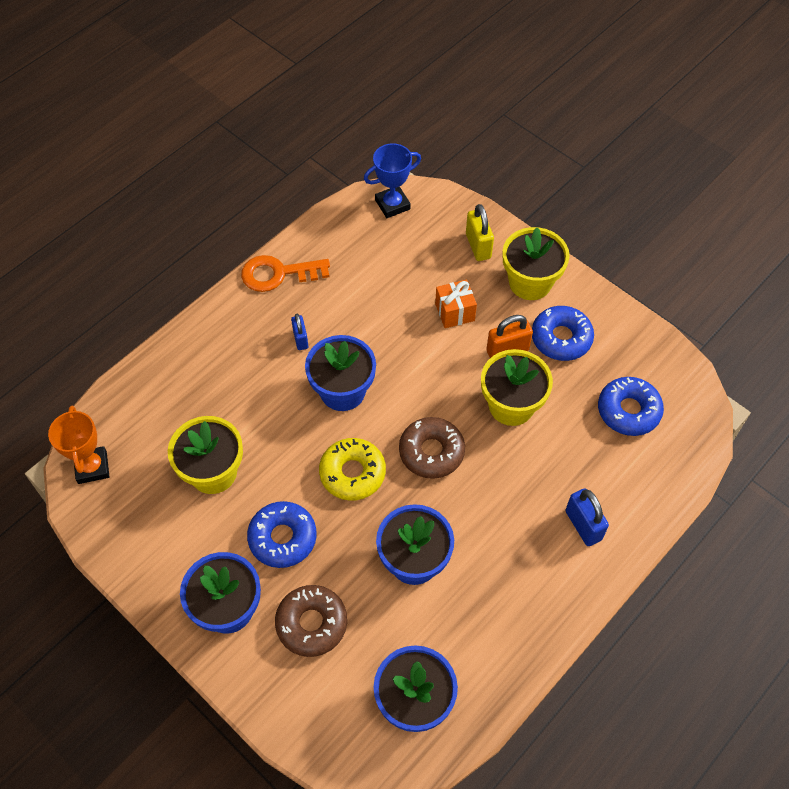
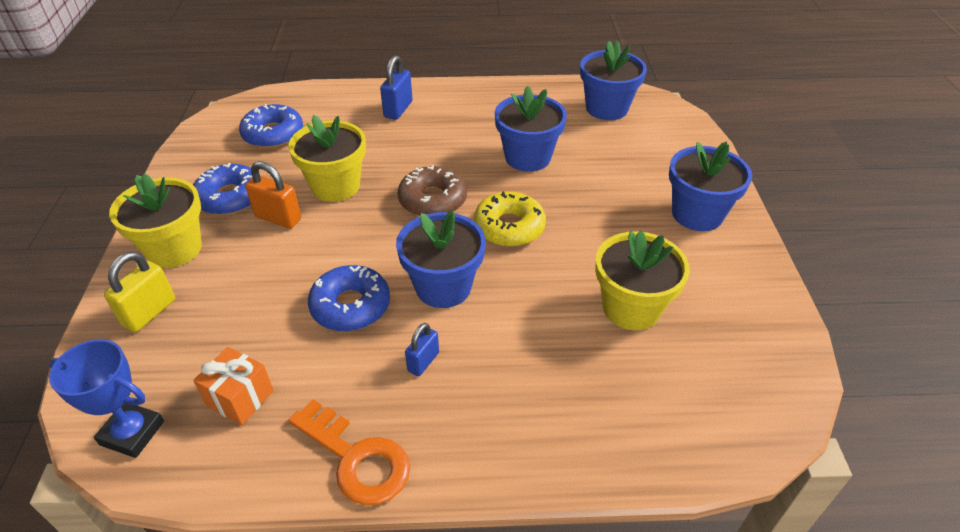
camera: 135 degrees left, 15 degrees down
(92, 467) = (763, 401): orange trophy -> none
(282, 538) = (612, 226): blue donut -> blue donut (350, 306)
(311, 623) = (638, 172): brown donut -> none
(454, 312) = (264, 274): orange gift -> orange gift (240, 398)

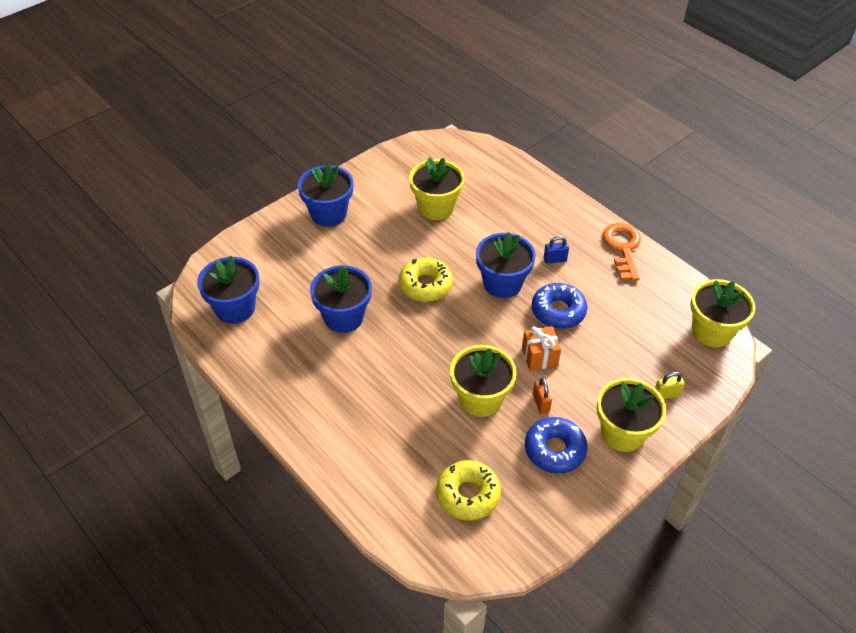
camera: 130 degrees left, 5 degrees up
(132, 433) = (712, 331): blue trophy -> yellow flower pot
(149, 312) = (666, 394): yellow padlock -> yellow padlock, size x0.65
(240, 398) = (651, 309): orange gift -> orange gift (539, 357)
(273, 134) = (468, 495): blue donut -> yellow donut
(278, 218) = (540, 403): orange padlock -> orange padlock, size x0.65
(398, 109) = (354, 436): blue padlock -> none
(432, 200) = (439, 337): brown donut -> none

